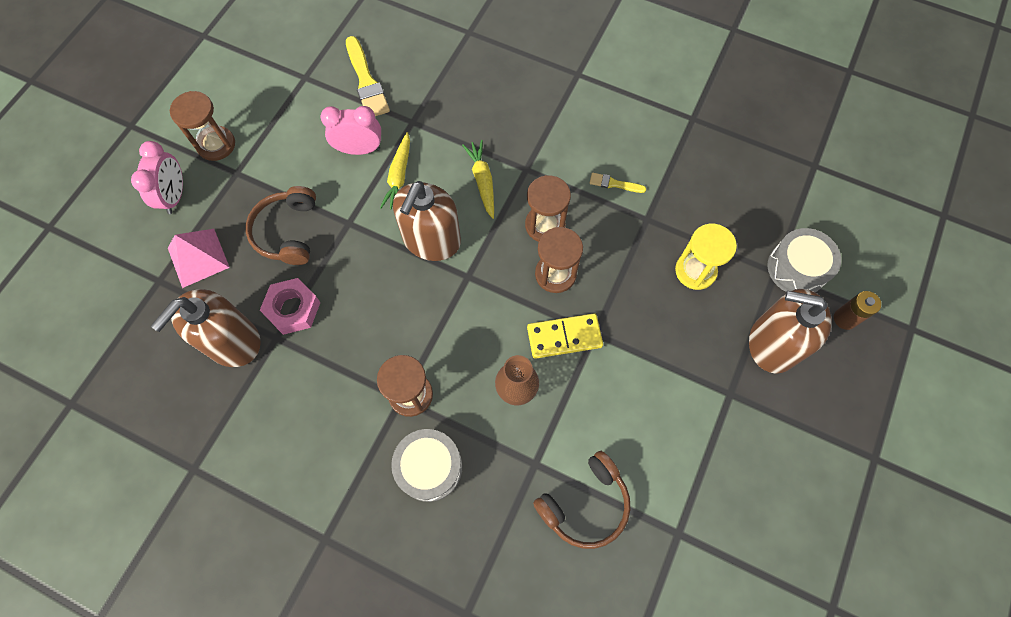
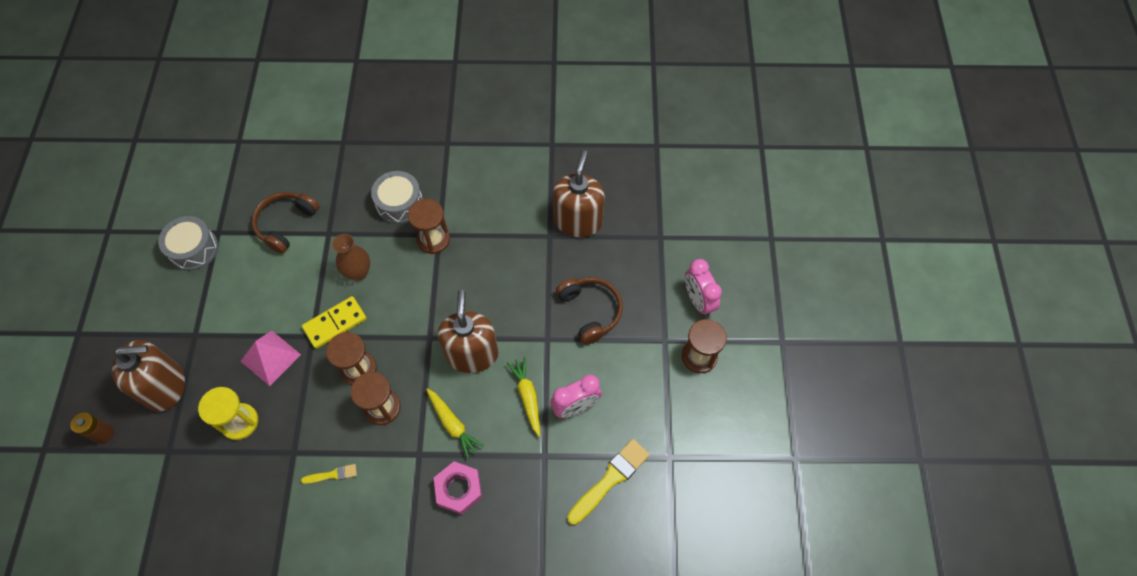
camera: 155 degrees right, 5 degrees down
(198, 257) = (644, 264): pink pyramid -> pink pyramid (270, 357)
(293, 309) = (550, 259): pink nut -> pink nut (459, 489)
(366, 81) = (610, 479): yellow brush -> yellow brush turned 90 degrees clockwise
(797, 268) = (149, 463): grey drum -> grey drum (194, 249)

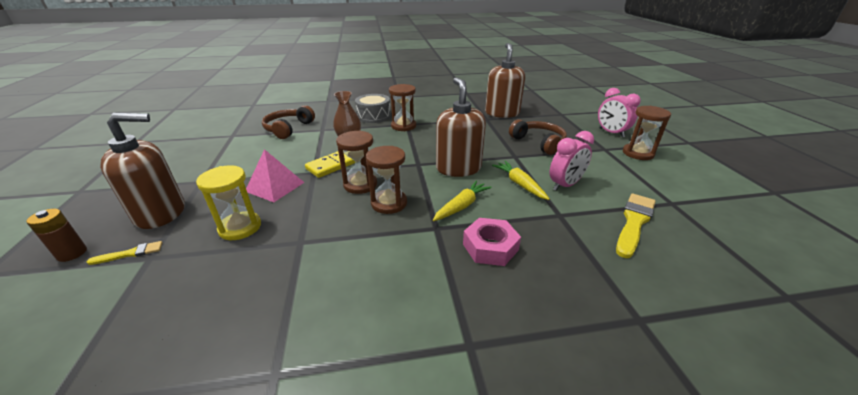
camera: 10 degrees left, 30 degrees down
(194, 249) = (210, 143): grey drum -> none
(332, 475) = (347, 253): yellow brush -> yellow brush (130, 253)
(453, 424) = (461, 206): yellow carrot -> yellow carrot turned 90 degrees counterclockwise

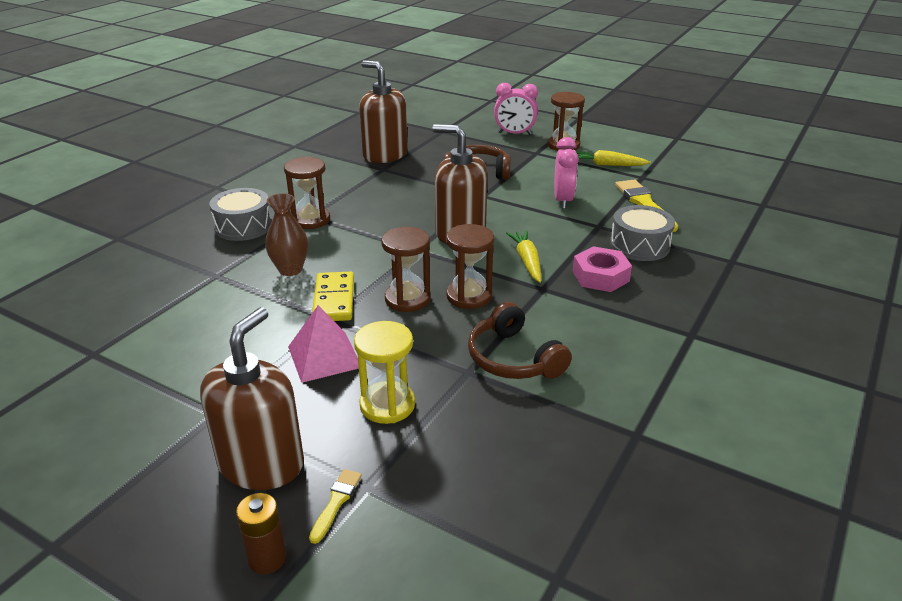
camera: 50 degrees left, 0 degrees up
(288, 129) = (161, 300): brown headphones -> brown headphones (513, 358)
(519, 184) = (532, 218): yellow carrot -> yellow carrot (607, 165)
(567, 247) = (639, 245): none -> grey drum

